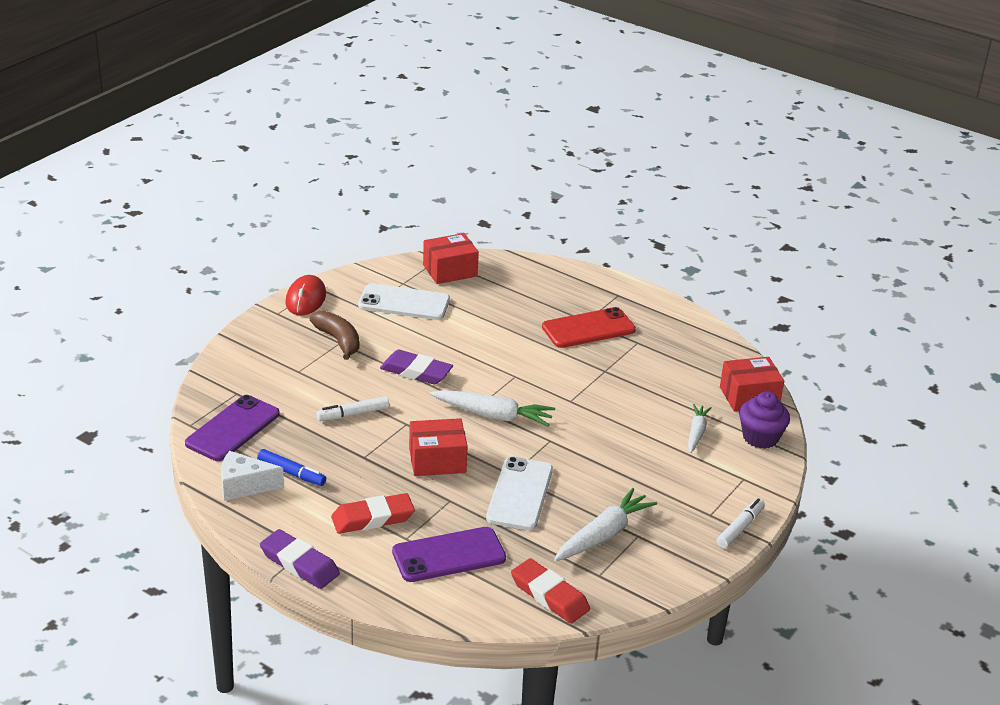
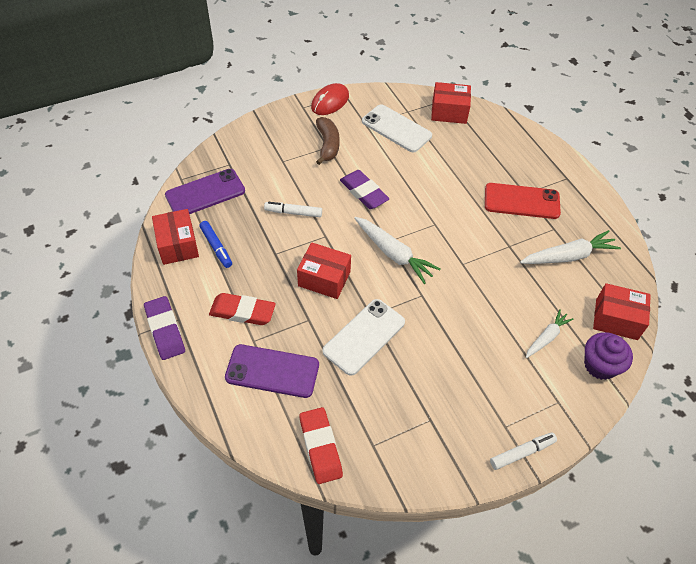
camera: 30 degrees right, 20 degrees up
(244, 486) = (178, 245): white cheese -> red box
(603, 534) = (403, 406): white carrot -> white carrot (568, 256)

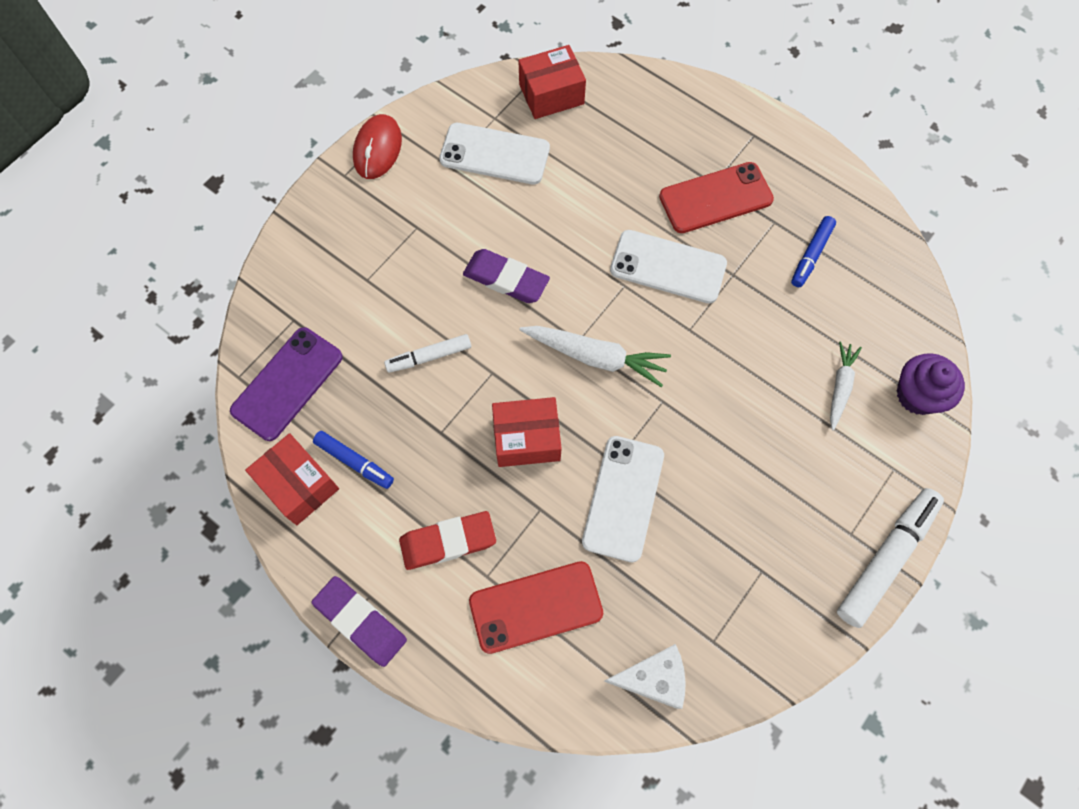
camera: 25 degrees left, 15 degrees up
(272, 371) = (536, 607): purple phone -> red phone
(320, 447) = (652, 678): red eraser -> white cheese
(327, 145) = (415, 224): brown banana -> none
(469, 225) = (668, 267): none -> white phone
(522, 453) = (886, 558): white marker -> white marker, size x1.70
(568, 256) = (811, 255): white carrot -> blue marker
(616, 319) = (907, 320): red box -> none

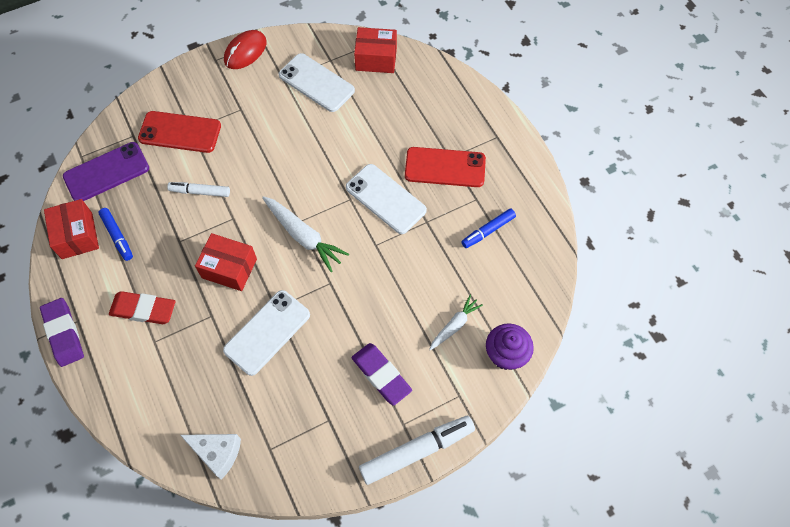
camera: 25 degrees right, 5 degrees down
(506, 279) = (276, 164): purple eraser -> purple eraser (381, 375)
(536, 607) = (172, 374): red phone -> red phone (180, 132)

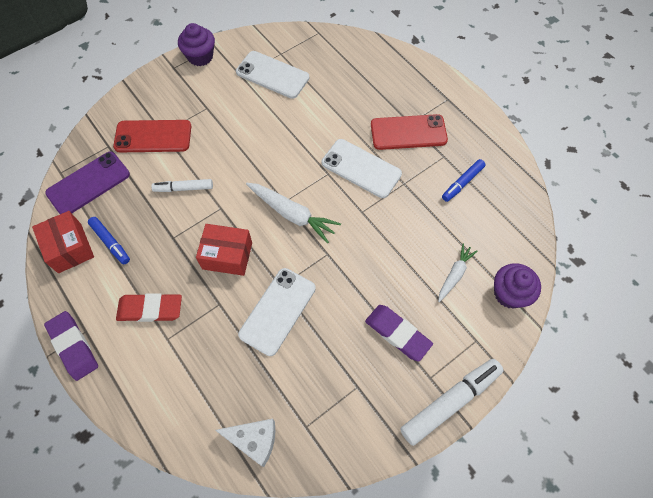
camera: 10 degrees left, 0 degrees up
(245, 51) = (200, 56): red mouse -> purple cupcake
(376, 59) = (322, 47): red box -> none

